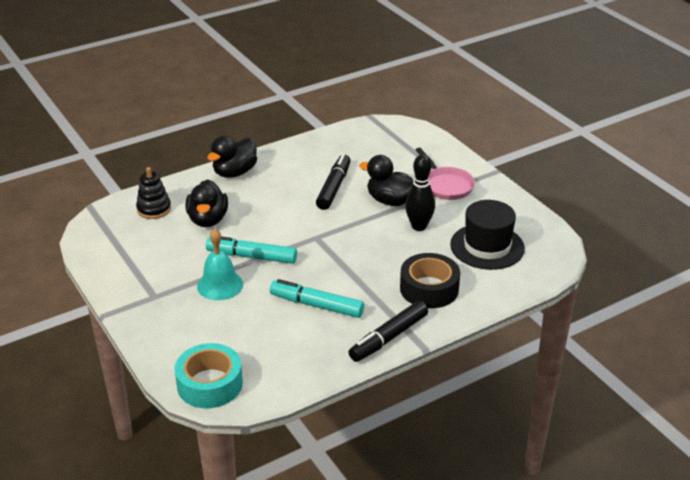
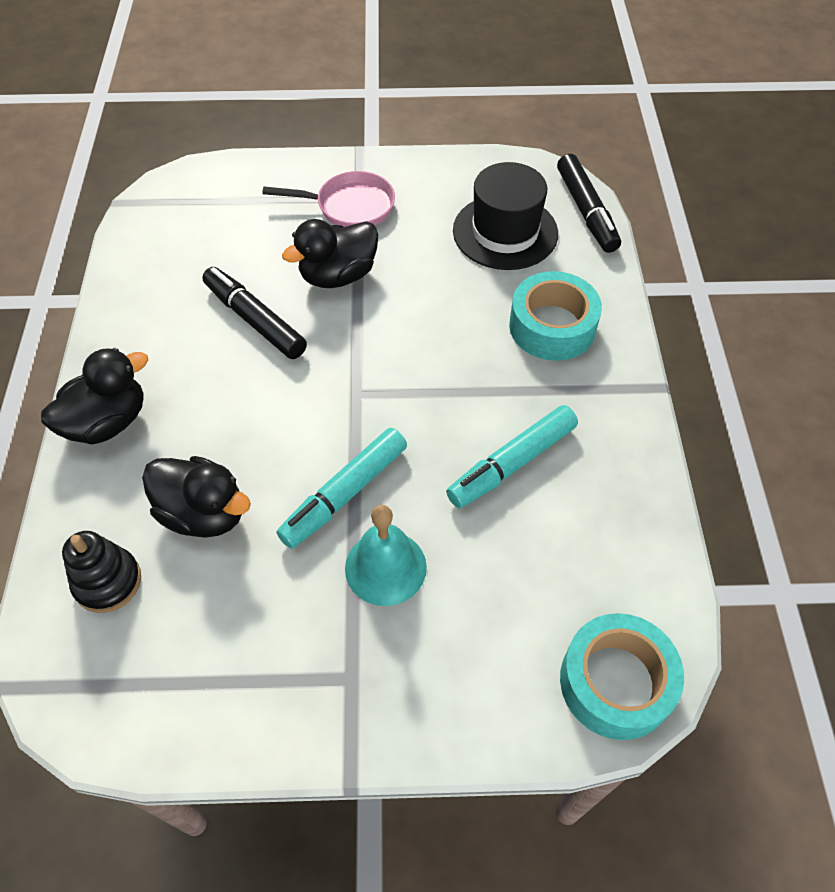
camera: 60 degrees left, 20 degrees up
(234, 172) = (107, 422): black duck -> black duck turned 105 degrees counterclockwise
(389, 338) = (626, 414): black marker -> black marker (586, 211)
(419, 226) = (416, 274): black bowling pin -> none
(429, 289) = (552, 326): black tape -> turquoise tape

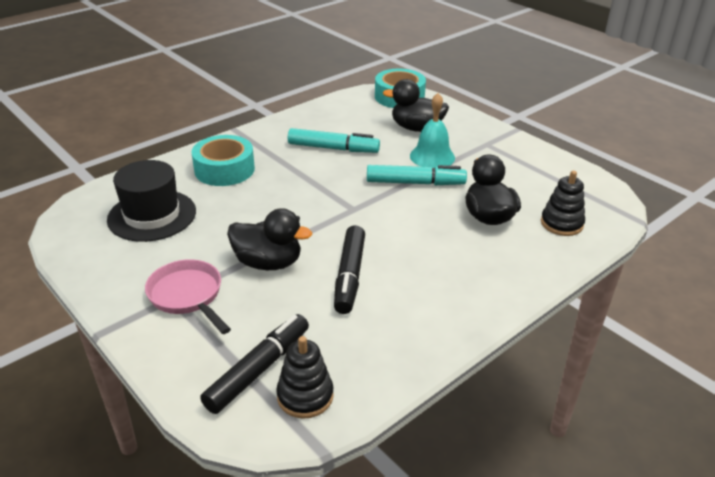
camera: 130 degrees left, 20 degrees down
(107, 422) = (499, 286): black duck -> black duck (416, 128)
(166, 218) = (305, 396): none -> black stacking toy
(586, 211) = (99, 194): black marker -> black marker (258, 370)

